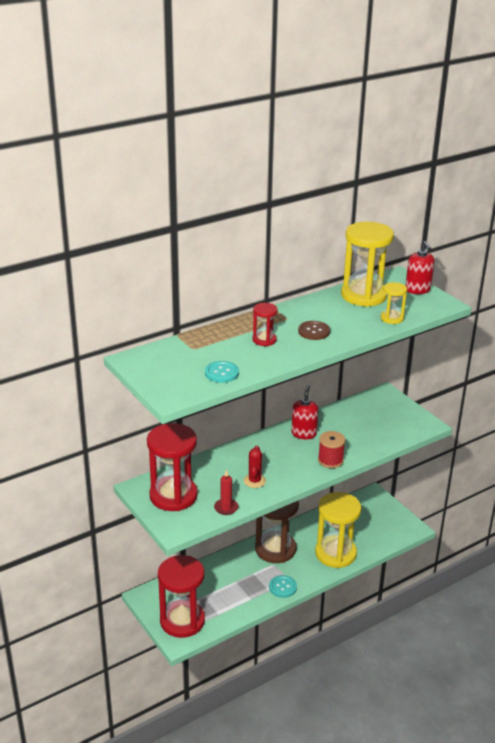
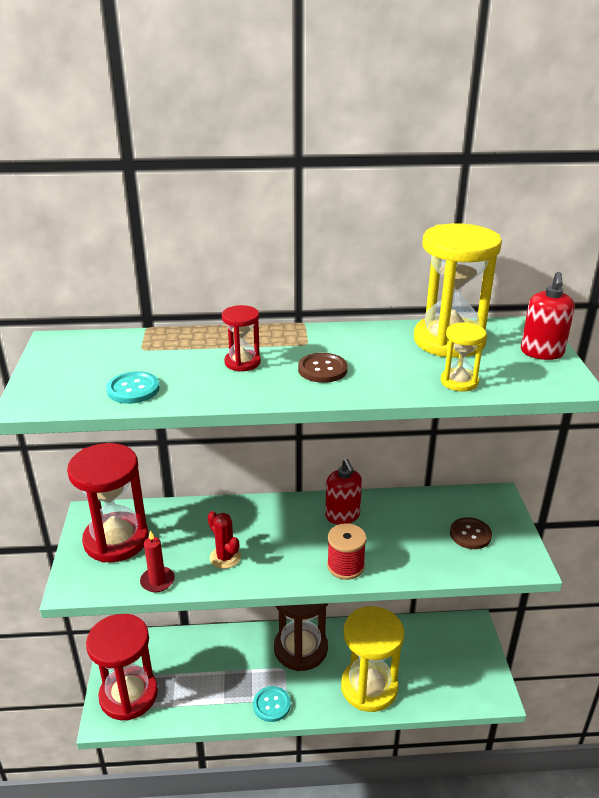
camera: 30 degrees right, 0 degrees up
(254, 481) = (225, 557): red cactus -> red cactus turned 75 degrees counterclockwise
(304, 433) = (342, 516): red soap dispenser -> red soap dispenser turned 120 degrees clockwise
(386, 419) = (470, 534): none -> brown button

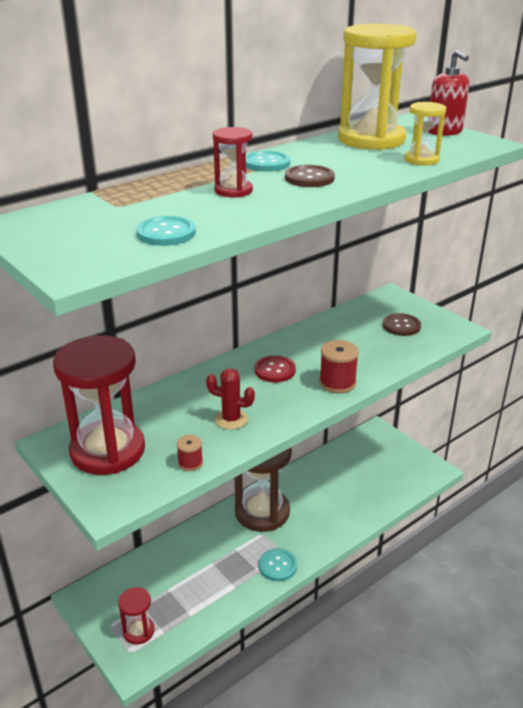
camera: 35 degrees left, 0 degrees up
(128, 695) = (138, 631): red hourglass -> red hourglass, size x0.48
(157, 581) = (190, 463): red candle -> red spool
(306, 528) = (275, 370): none -> red button
(313, 340) = (266, 163): none -> turquoise button
(342, 516) = (294, 350): red soap dispenser -> none
(369, 687) = (342, 511): yellow hourglass -> none

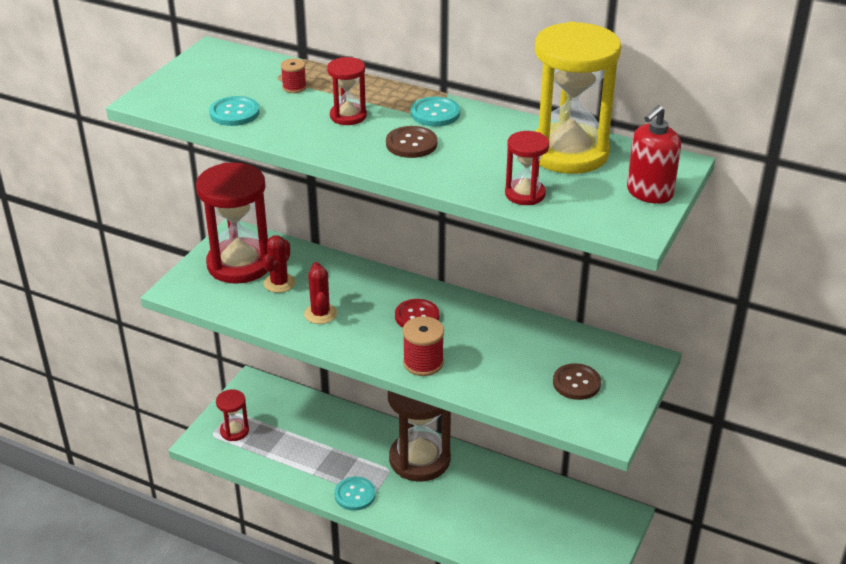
camera: 65 degrees right, 5 degrees up
(163, 432) = (279, 283): none -> red cactus
(190, 463) = (247, 311): red spool -> red spool (294, 87)
(421, 160) = (525, 194): yellow hourglass -> red hourglass

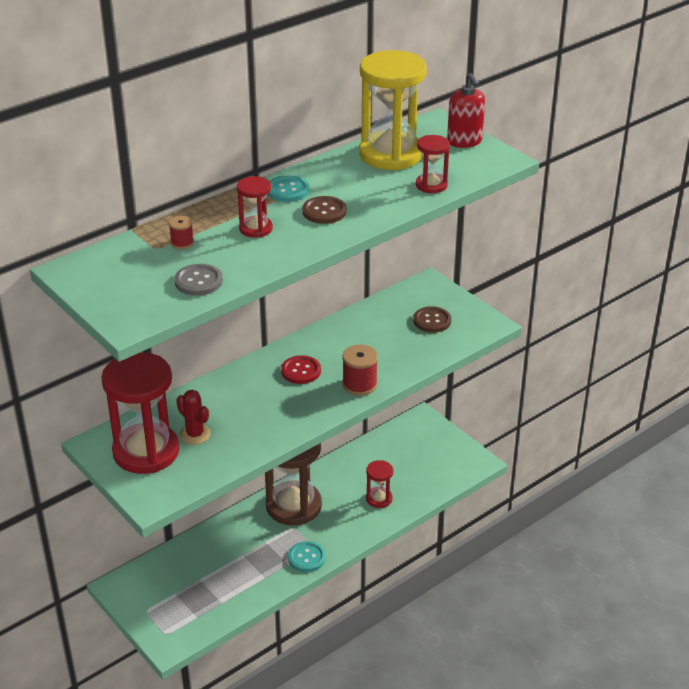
camera: 65 degrees left, 0 degrees up
(234, 113) = (198, 281): turquoise button -> grey button
(234, 431) = (173, 616): red hourglass -> red hourglass (379, 499)
(320, 314) = (257, 421): red cactus -> none

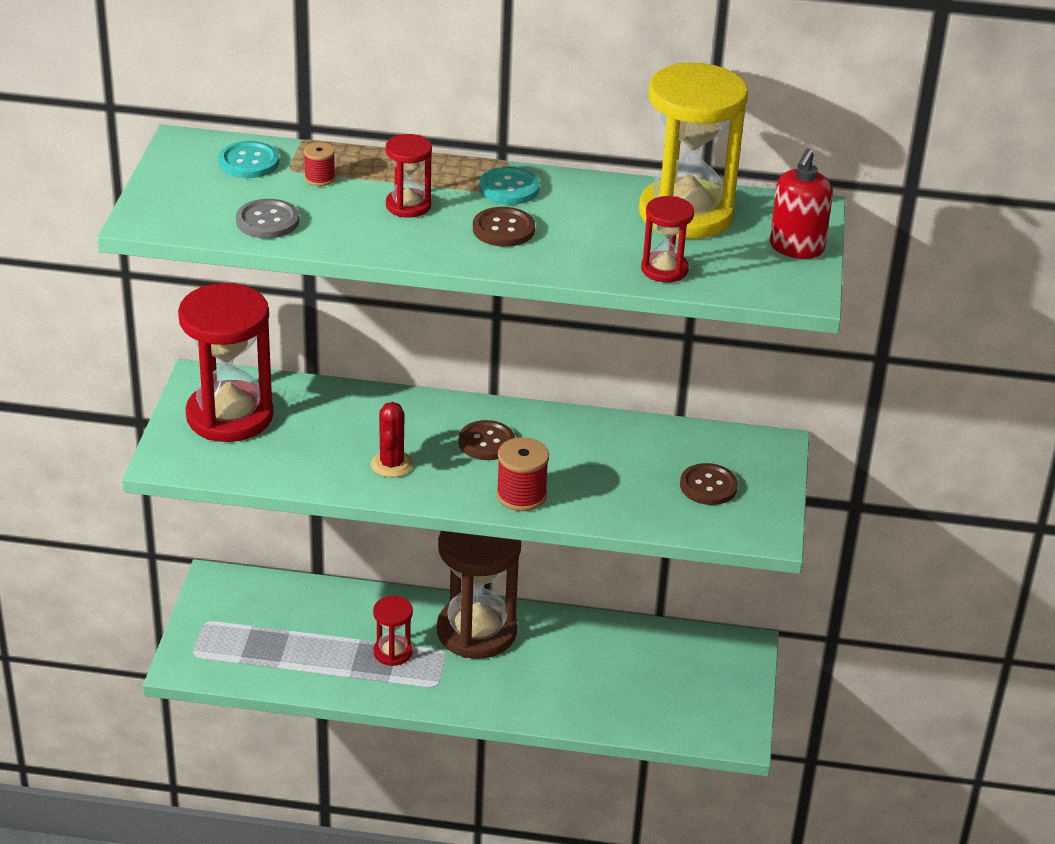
camera: 45 degrees right, 0 degrees up
(195, 434) = (294, 431): red cactus -> red cactus (391, 464)
(301, 371) = (486, 442): red button -> brown button
(306, 558) = (414, 690): turquoise button -> turquoise button (249, 162)
(379, 499) = (572, 691): red hourglass -> red hourglass (393, 652)

